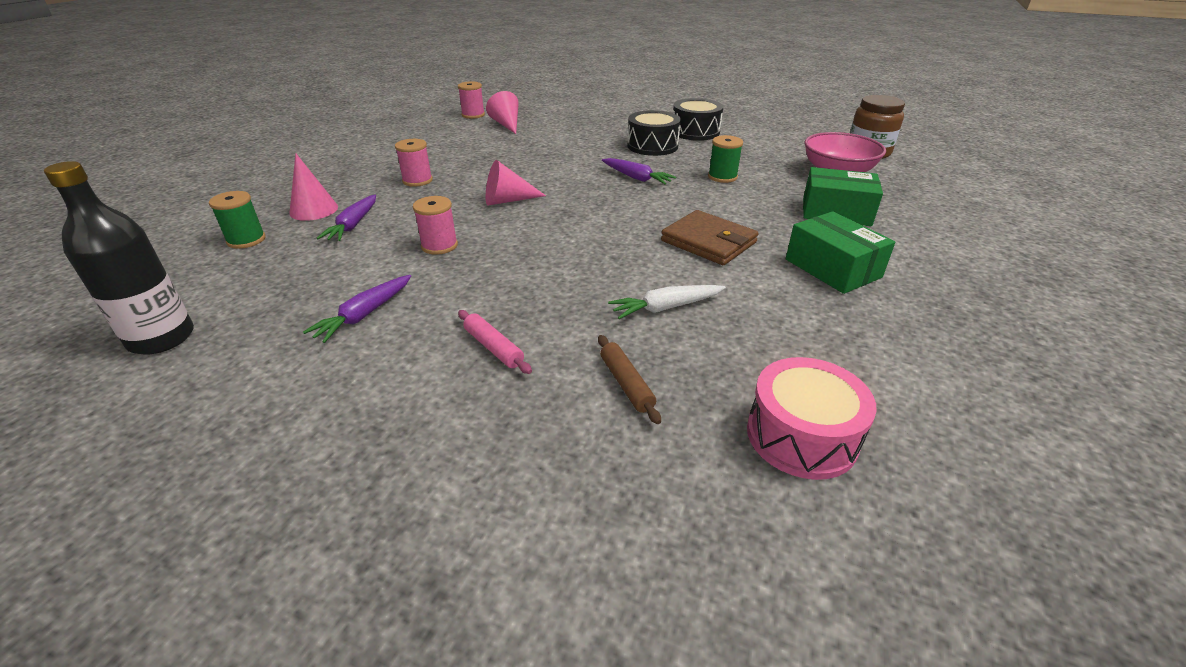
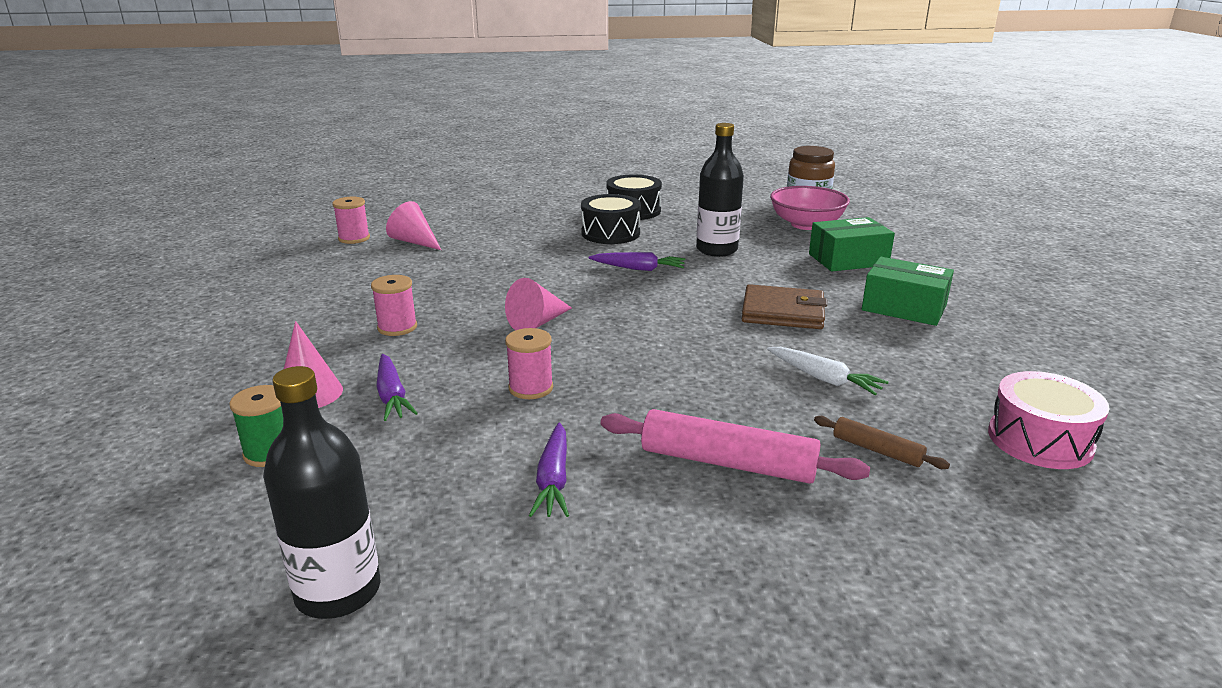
camera: 30 degrees left, 10 degrees down
(494, 347) = (727, 462): pink rolling pin -> pink rolling pin, size x1.90
(665, 308) = (824, 379): white carrot -> white carrot turned 90 degrees counterclockwise
(722, 177) = (716, 250): green spool -> black bottle

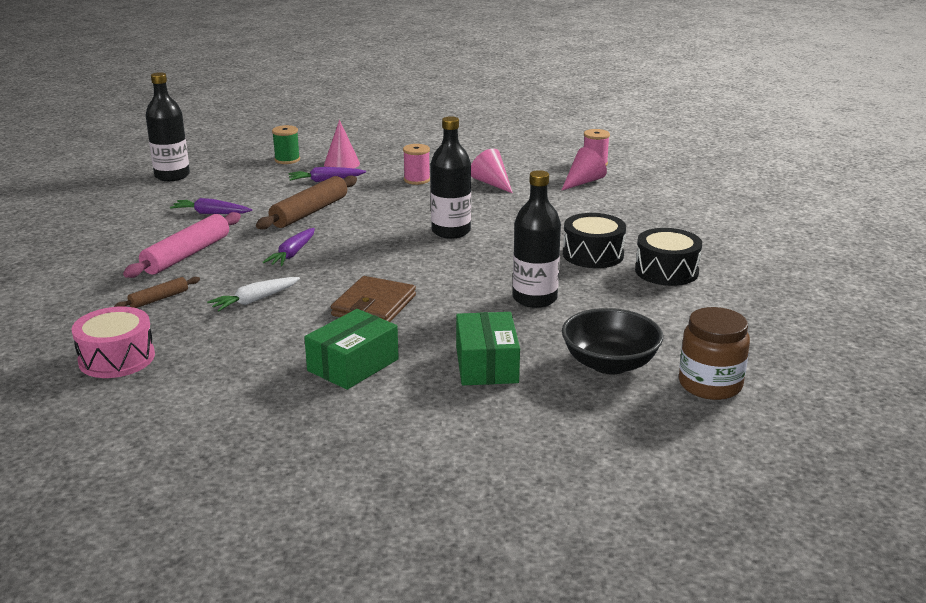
camera: 100 degrees right, 0 degrees up
(531, 388) = (310, 212): pink spool -> brown rolling pin
(538, 322) = (402, 217): pink cone -> pink cone (492, 183)
(574, 293) = (451, 231): none -> black bottle
(638, 269) = (495, 259): purple carrot -> purple carrot (292, 254)
(806, 224) = (609, 364): pink bowl -> black bowl

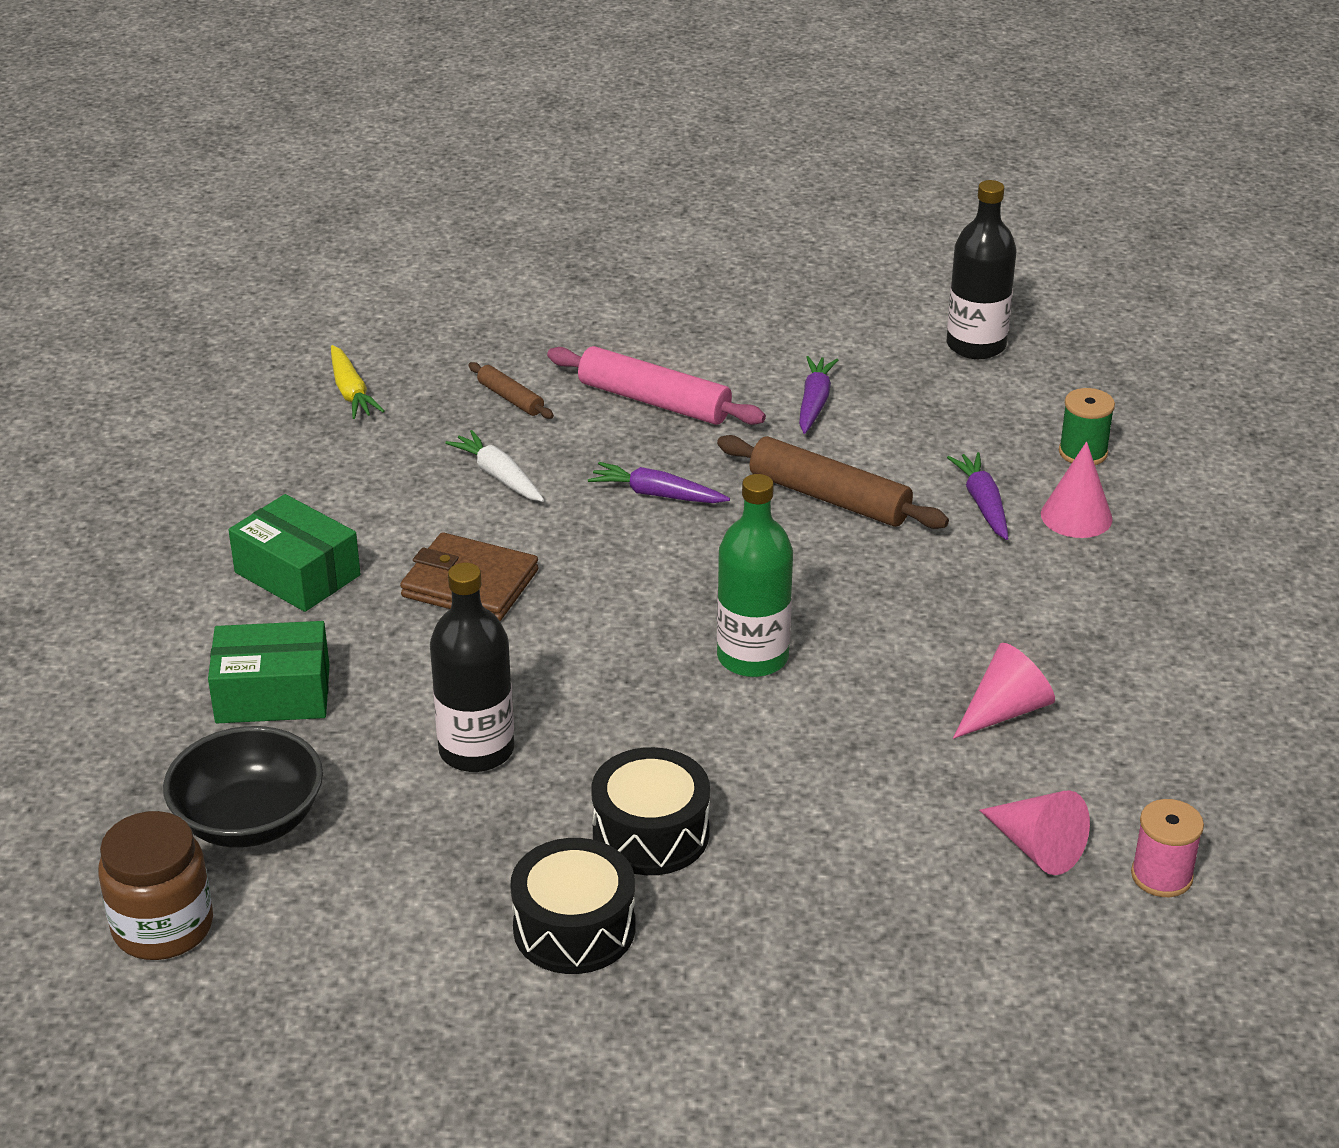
camera: 90 degrees right, 10 degrees up
(117, 358) = (351, 392): pink drum -> yellow carrot
(417, 180) = (1006, 611): pink spool -> none
(451, 231) = (752, 657): black bottle -> green bottle

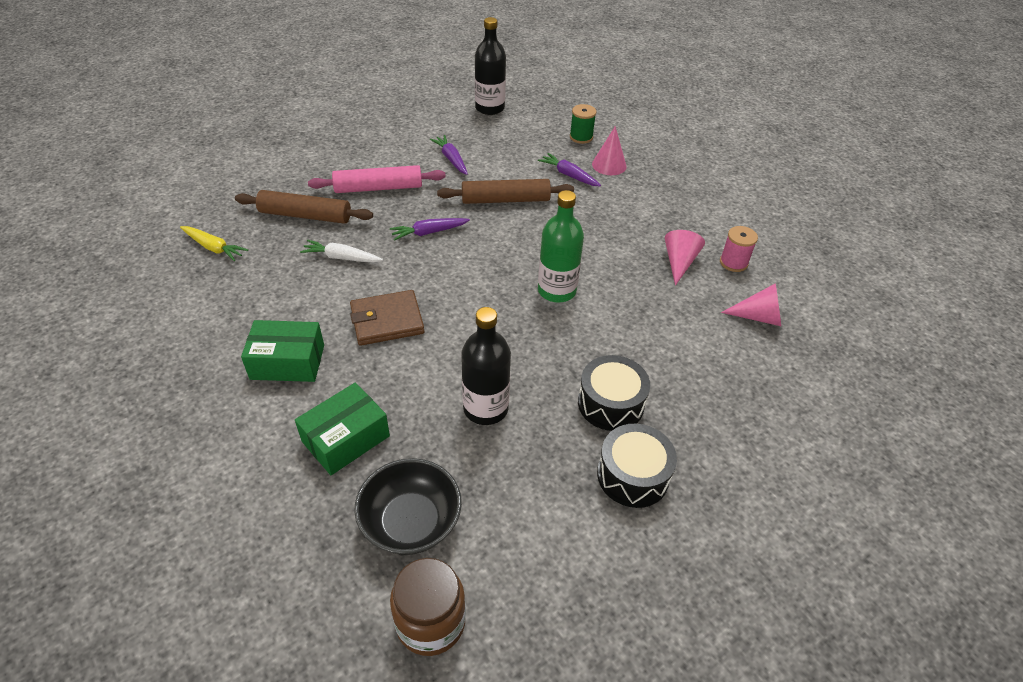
camera: 40 degrees left, 10 degrees up
(511, 398) = (305, 215): brown rolling pin -> brown rolling pin, size x1.90
(1161, 876) = (811, 303): pink spool -> pink spool (733, 262)

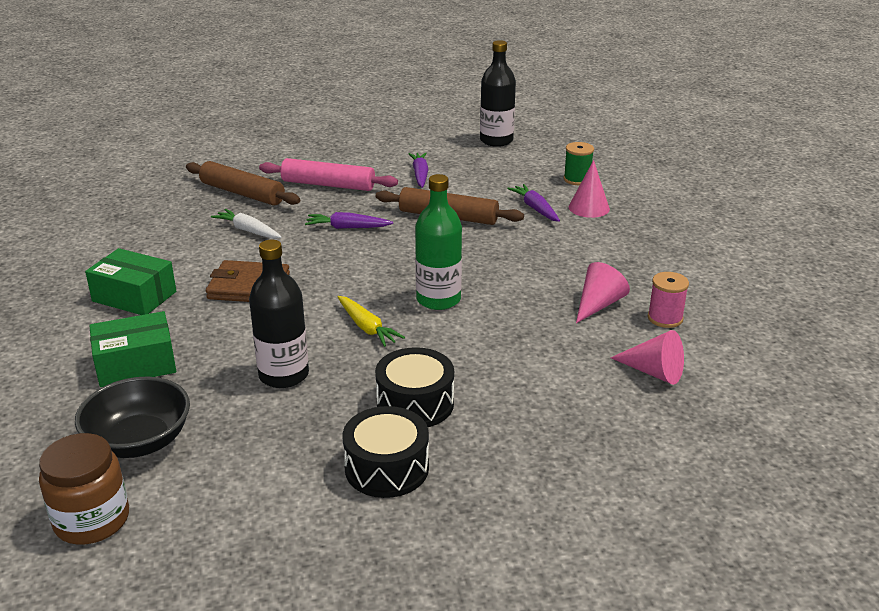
camera: 25 degrees right, 15 degrees down
(214, 248) = (143, 201): yellow carrot -> yellow carrot (367, 328)

